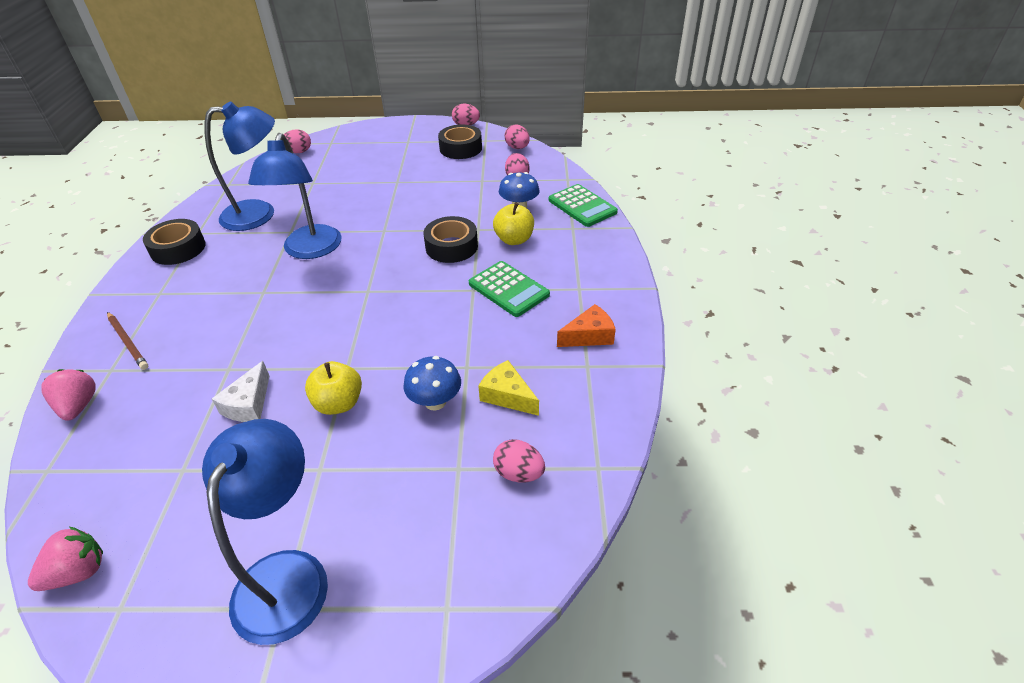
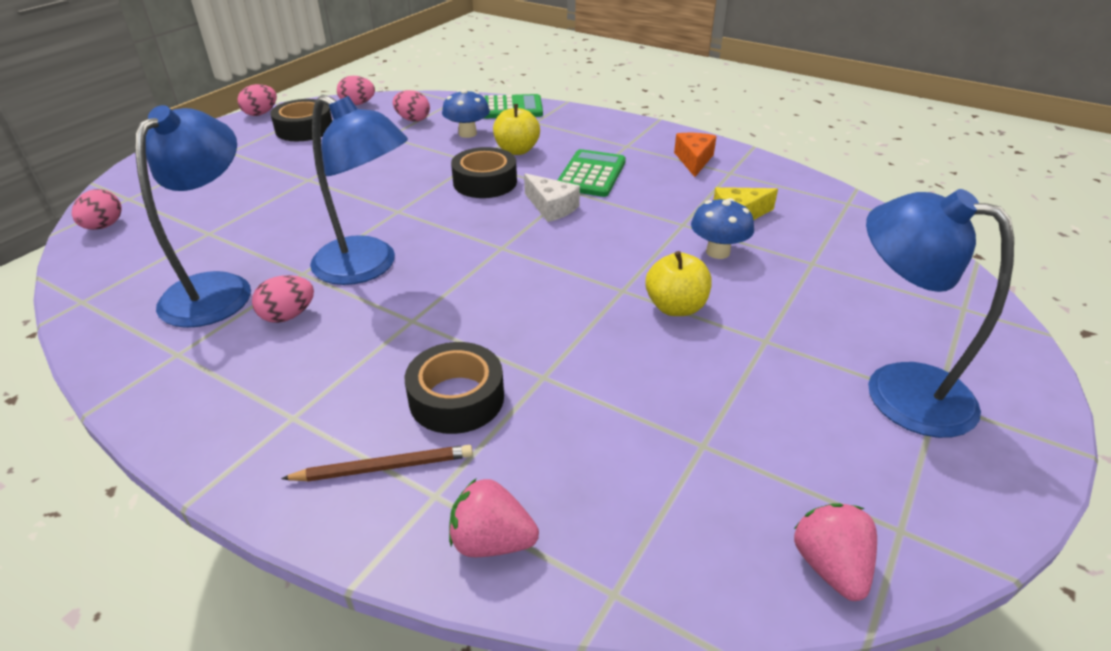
camera: 60 degrees left, 5 degrees down
(178, 249) = (194, 380): black tape -> black tape (456, 398)
(249, 404) = (626, 371): white cheese -> white cheese (551, 207)
(508, 289) = (591, 174): green calculator -> green calculator turned 60 degrees counterclockwise
(518, 473) = (834, 236): pink egg -> pink egg (288, 316)

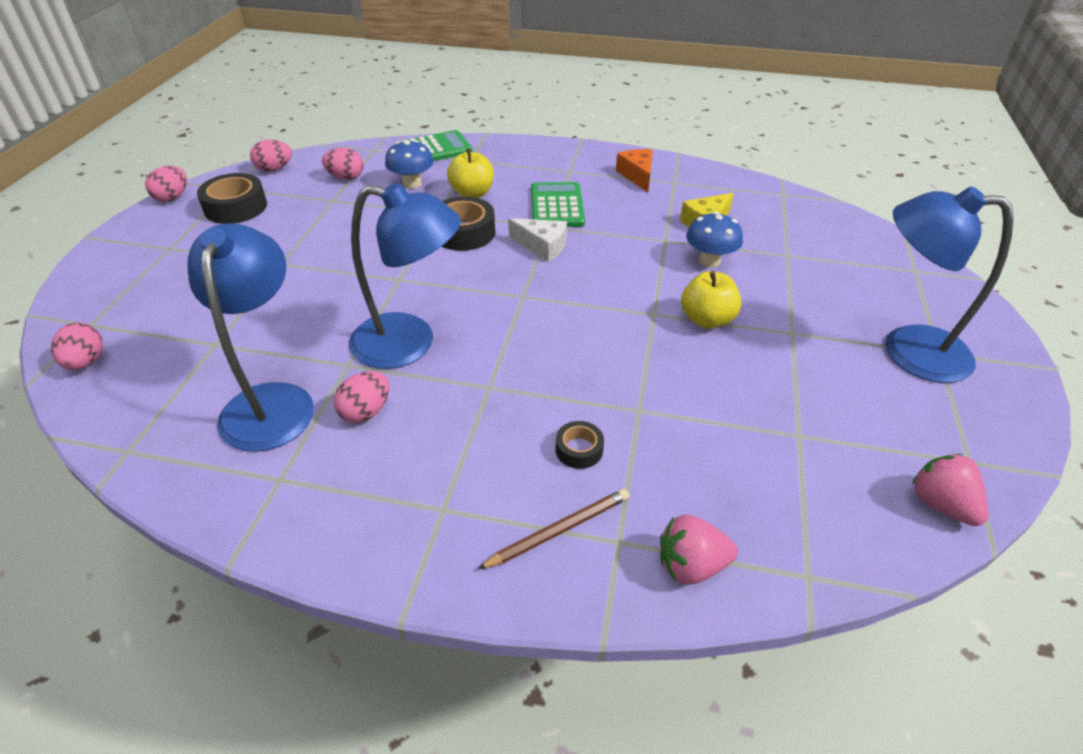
camera: 20 degrees left, 5 degrees up
(456, 398) = (579, 450): black tape -> black tape, size x0.54

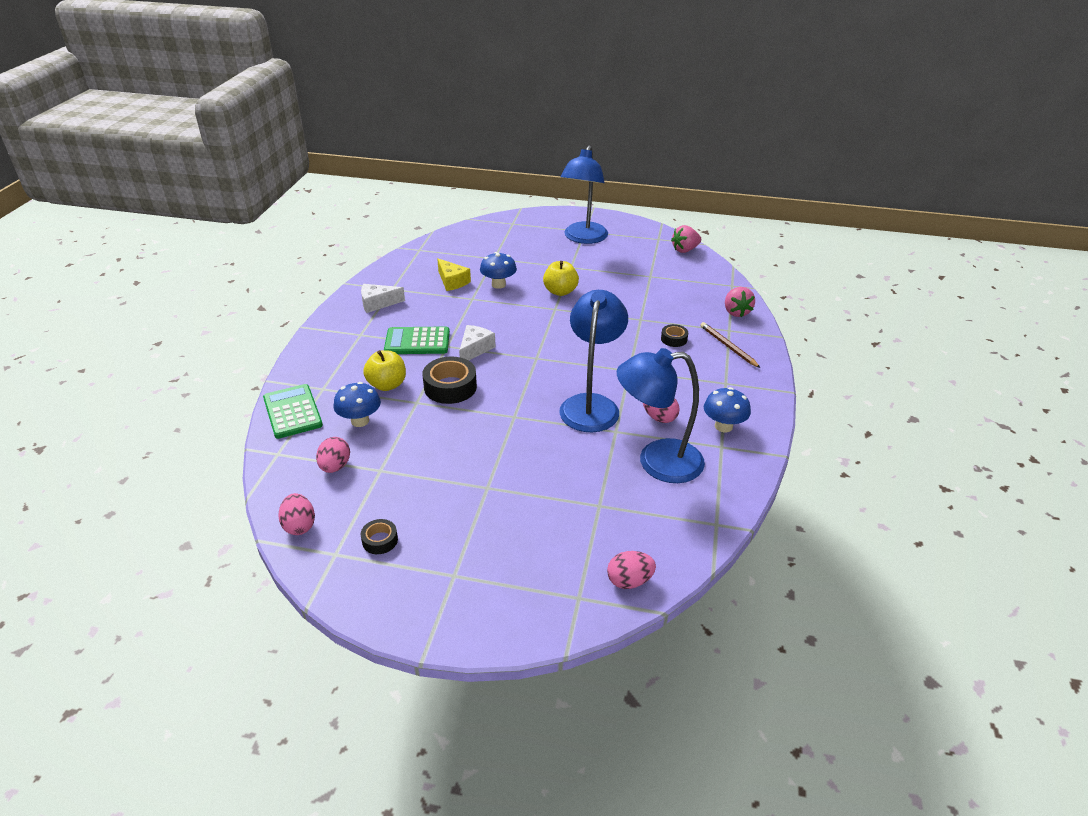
camera: 90 degrees left, 5 degrees down
(172, 197) = (345, 602): pink egg -> none
(235, 207) = (380, 540): black tape -> black tape, size x0.54
(326, 488) = (723, 426): none -> blue mushroom
(637, 176) = (377, 303): orange cheese -> white cheese

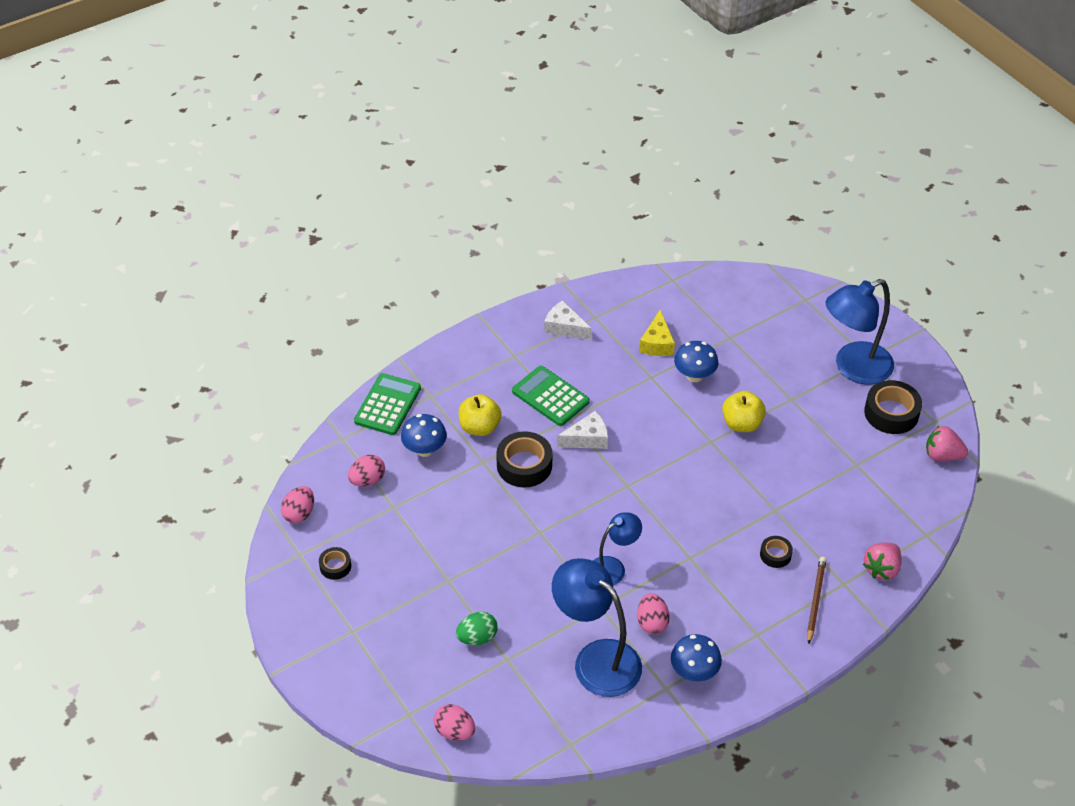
camera: 45 degrees right, 10 degrees up
(559, 507) = (477, 637): none -> green egg
(591, 404) = (613, 567): blue lamp -> blue lamp, size x0.57
(632, 246) = (891, 413): none -> black tape

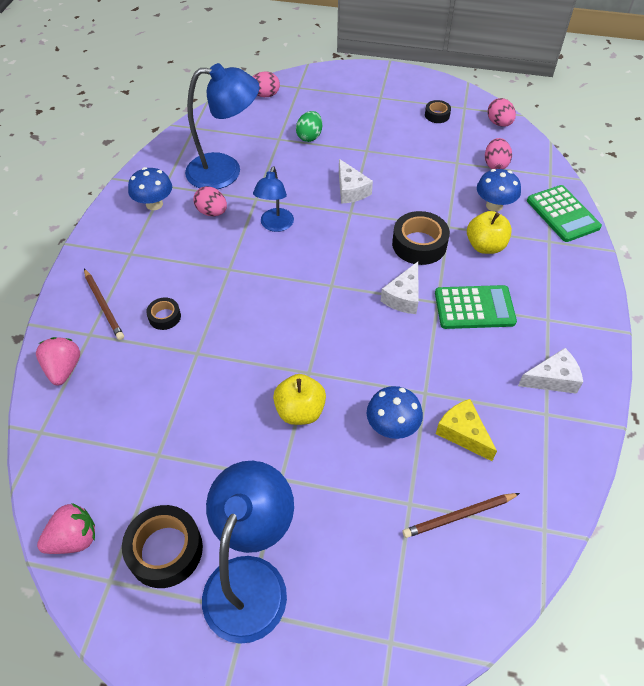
camera: 135 degrees right, 5 degrees up
(514, 551) = (351, 190): none -> white cheese
(710, 314) = (459, 516): none -> brown pencil

